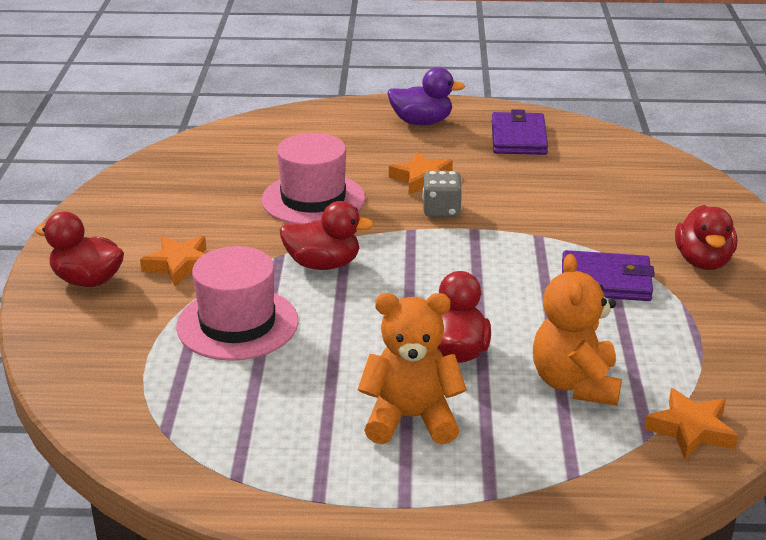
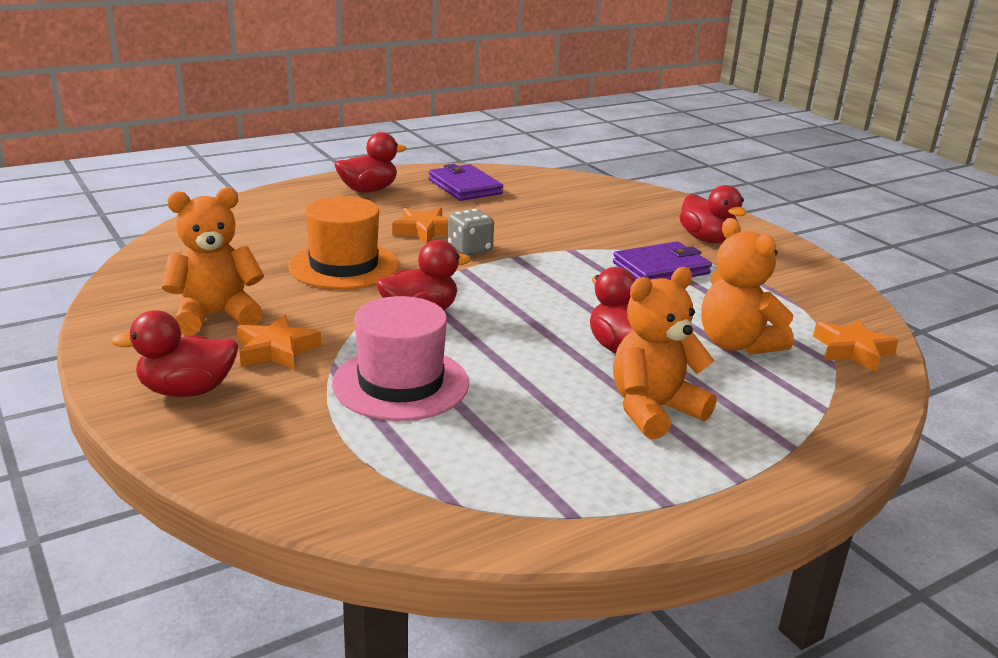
camera: 35 degrees left, 5 degrees down
(169, 221) = (216, 316): none -> orange teddy bear
(313, 199) = (344, 266): pink hat -> orange hat
(422, 122) = (368, 190): purple duck -> red duck

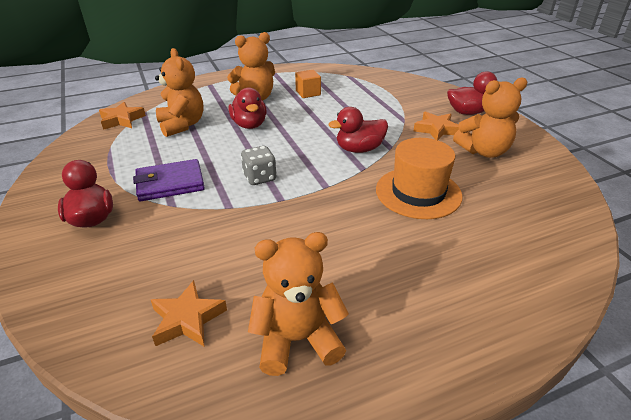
camera: 170 degrees left, 10 degrees up
(368, 190) = (425, 331): red duck -> none
(400, 383) = (368, 112): pink hat -> none
(424, 231) = (354, 238): orange star -> orange star (187, 319)
(465, 187) = (297, 340): purple wallet -> orange teddy bear
(470, 249) = (316, 210): grey dice -> grey dice (259, 178)
(543, 431) = (308, 93): none -> orange cube

